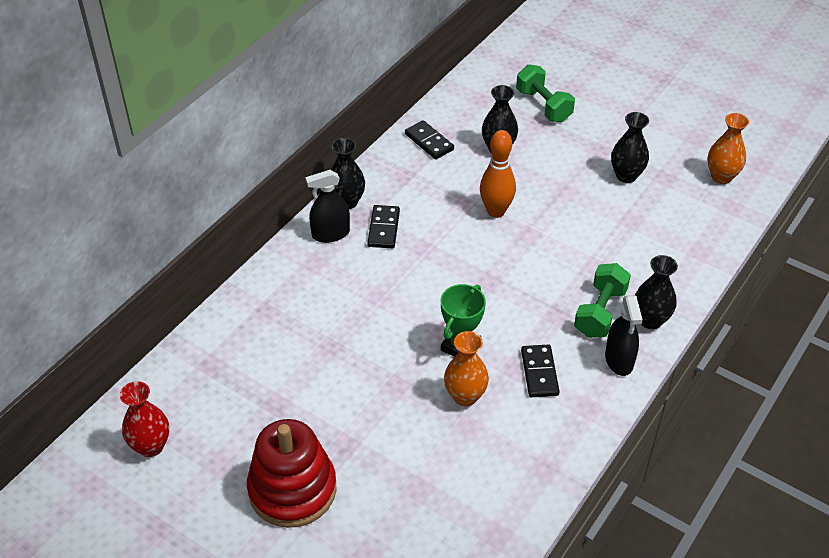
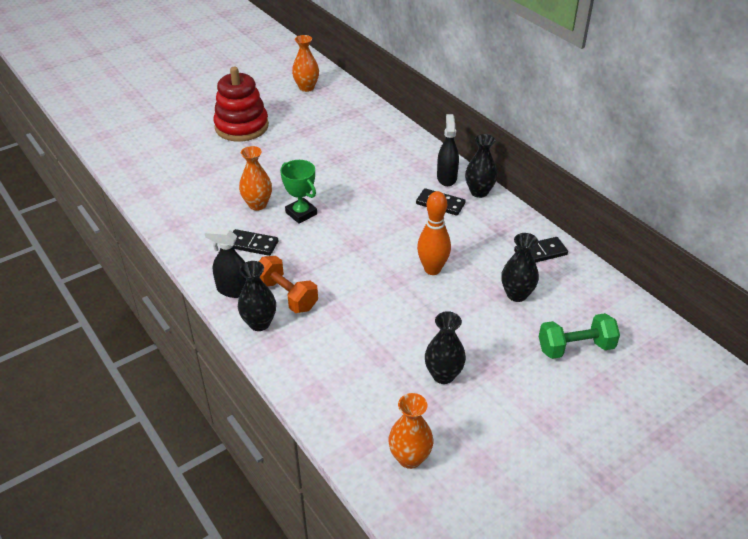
camera: 110 degrees right, 5 degrees down
(151, 446) = (306, 87): red vase -> orange vase
(600, 312) = (286, 296): green dumbbell -> orange dumbbell

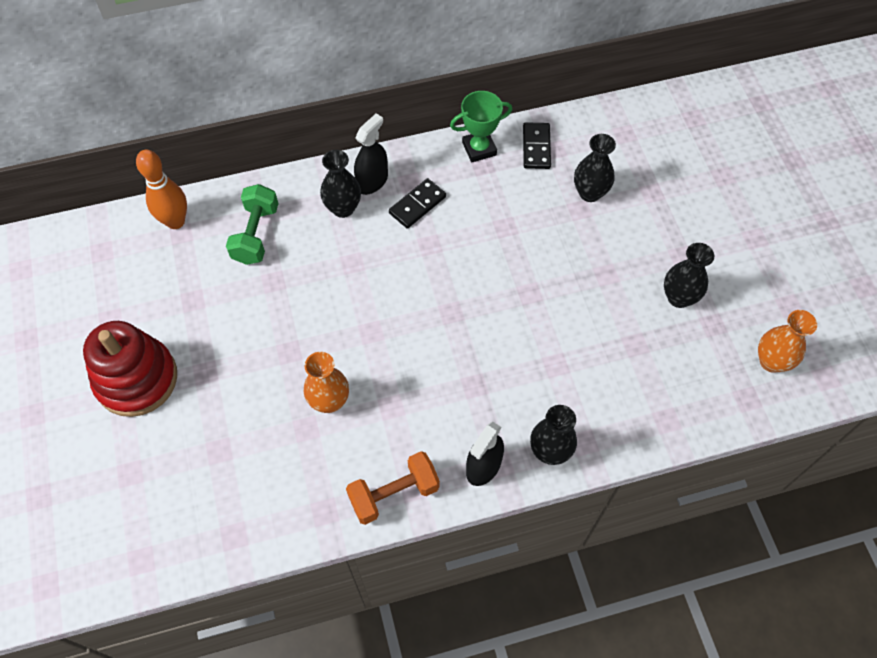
camera: 70 degrees left, 20 degrees up
(252, 244) = (407, 426): black domino -> none
(286, 296) = (514, 411): orange dumbbell -> orange dumbbell (394, 494)
(301, 213) = (370, 355): green trophy -> green trophy (479, 149)
(306, 87) = (82, 270): orange vase -> none
(432, 269) = (525, 252): orange bowling pin -> orange bowling pin (175, 221)
(446, 178) = (372, 181): black spray bottle -> black spray bottle turned 105 degrees clockwise
(479, 192) = (413, 160): black vase -> black vase (343, 208)
(575, 348) = (676, 176): green dumbbell -> green dumbbell (256, 234)

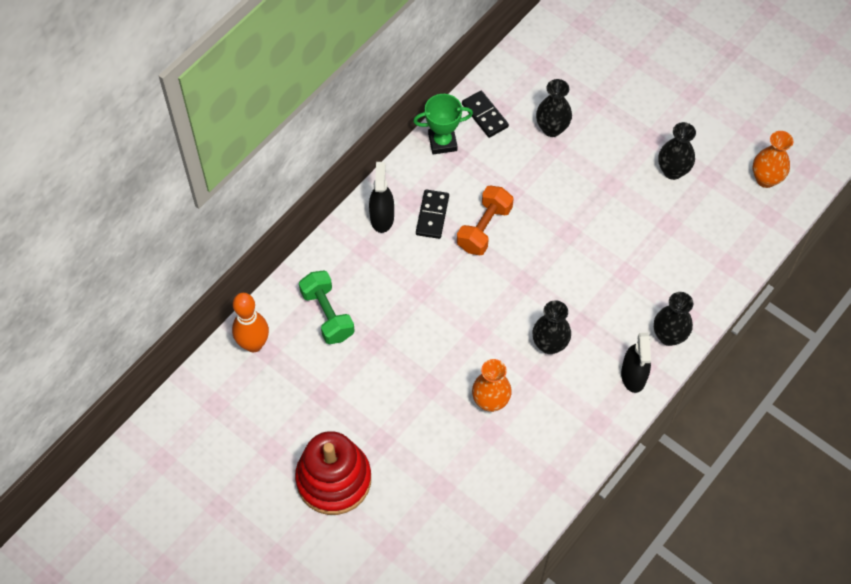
camera: 35 degrees left, 0 degrees up
(343, 208) = (377, 253): black vase -> black vase (549, 344)
(394, 494) = (588, 434): orange dumbbell -> orange dumbbell (484, 228)
(479, 149) = (442, 142): green trophy -> green trophy turned 45 degrees clockwise

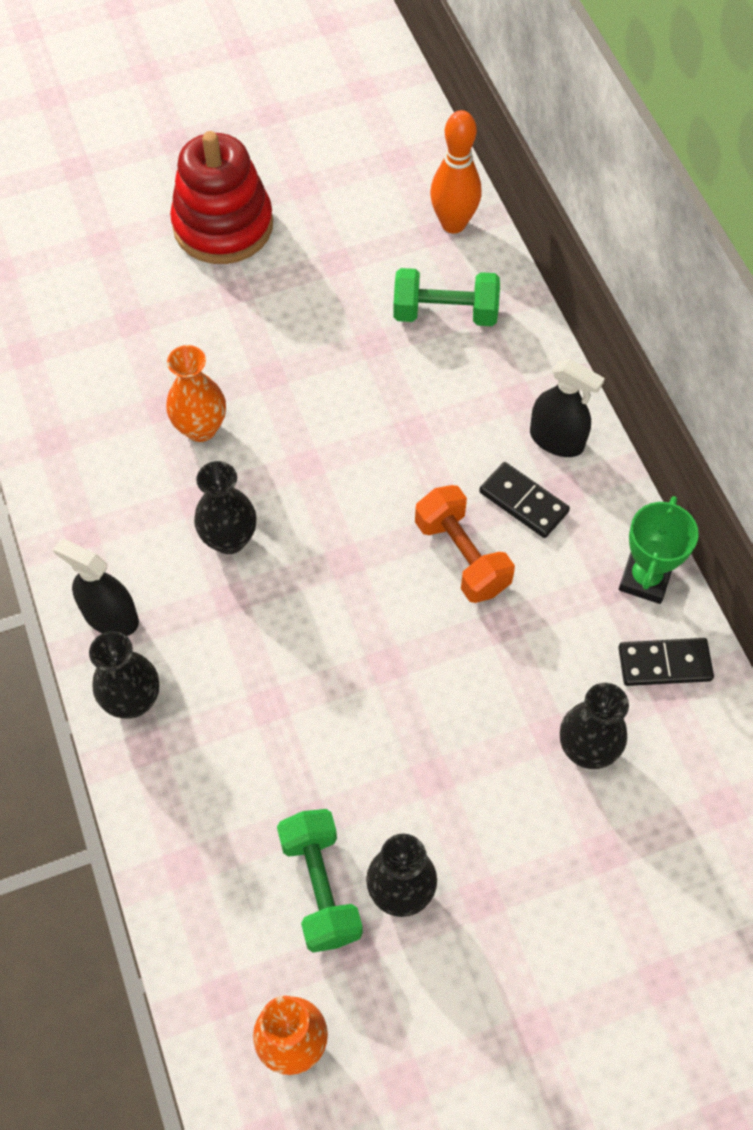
camera: 120 degrees right, 0 degrees up
(695, 203) = (320, 887): none -> green dumbbell

